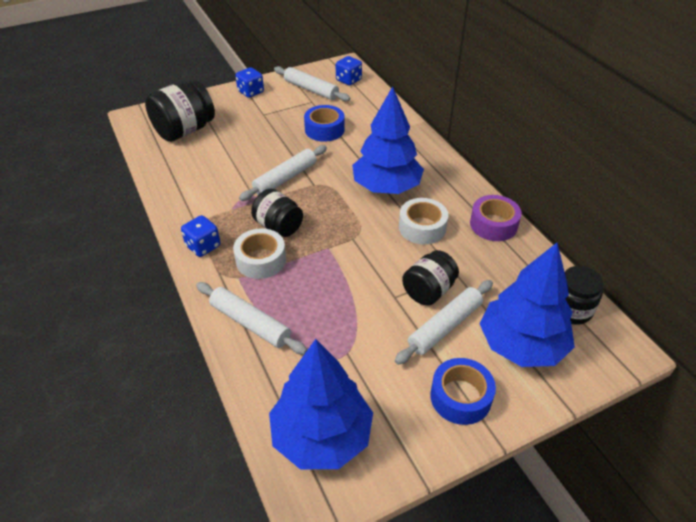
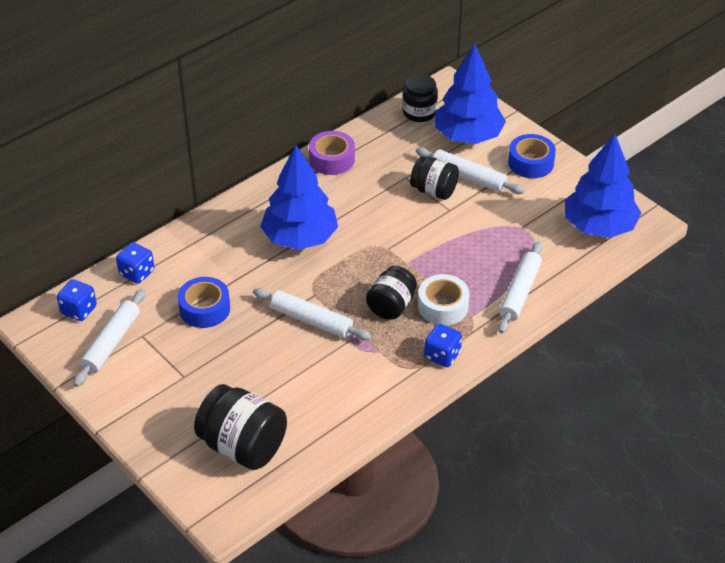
camera: 105 degrees left, 0 degrees up
(251, 92) = (130, 406): blue dice -> blue dice (137, 273)
(422, 227) = (354, 204): white tape -> none

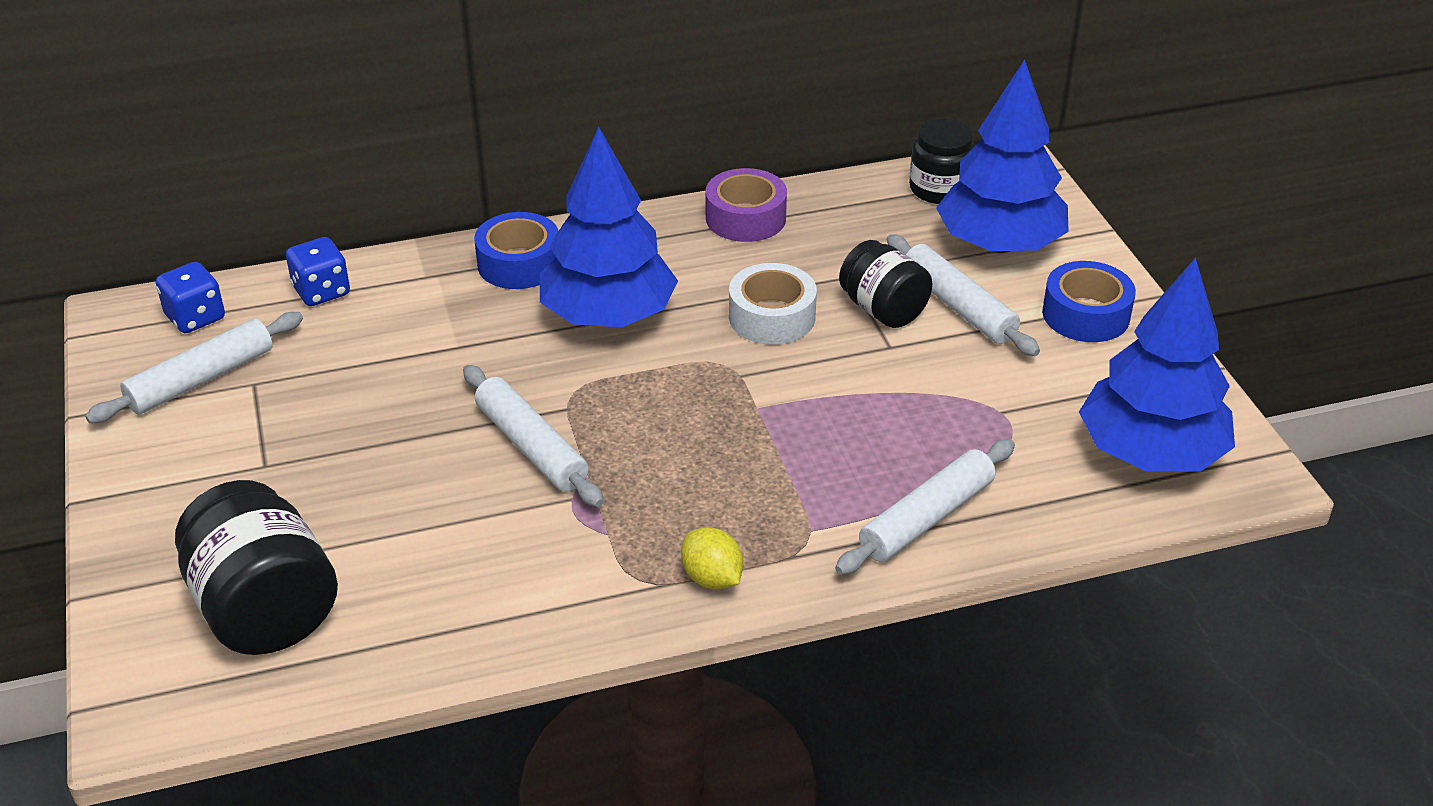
camera: 25 degrees right, 5 degrees down
(205, 309) = (379, 375): blue tape -> blue tape (519, 263)
(391, 306) = (681, 466): black jar -> none
(442, 355) = (712, 578): blue dice -> yellow lemon
(443, 306) = (770, 496): white tape -> white tape (772, 317)

